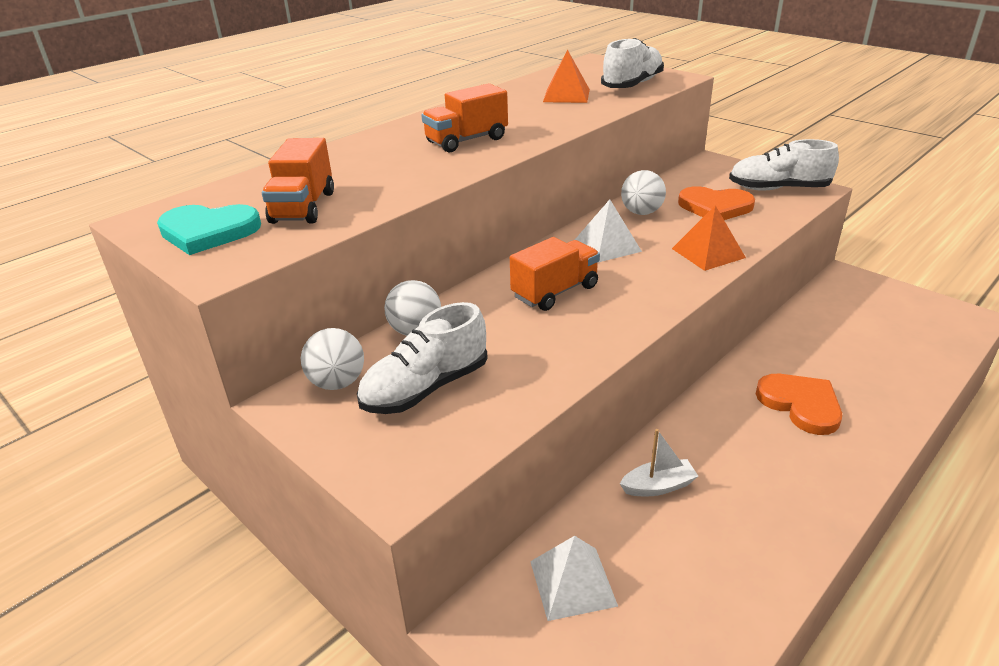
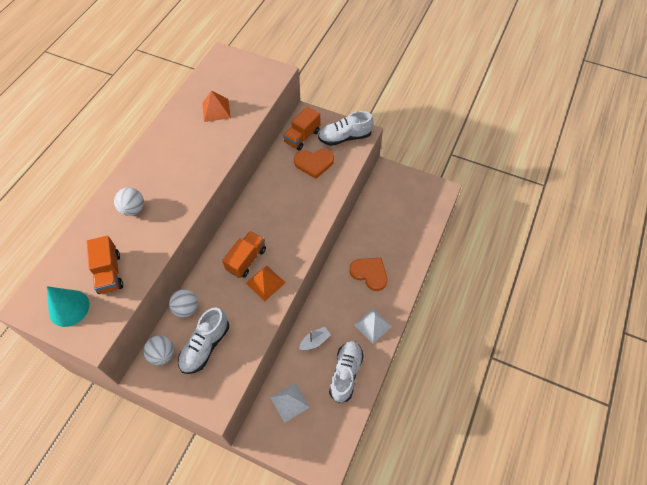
camera: 20 degrees left, 25 degrees up
(208, 231) = (69, 308): turquoise heart -> turquoise cone
(466, 141) = (173, 180): orange truck -> orange truck (302, 137)
(607, 246) = (264, 213): white pyramid -> white pyramid (372, 325)
(632, 85) = (252, 88): white shoe -> white shoe (346, 373)
(641, 212) = (276, 177): white ball -> white ball (133, 209)
(708, 253) = (316, 208): orange pyramid -> orange pyramid (265, 283)

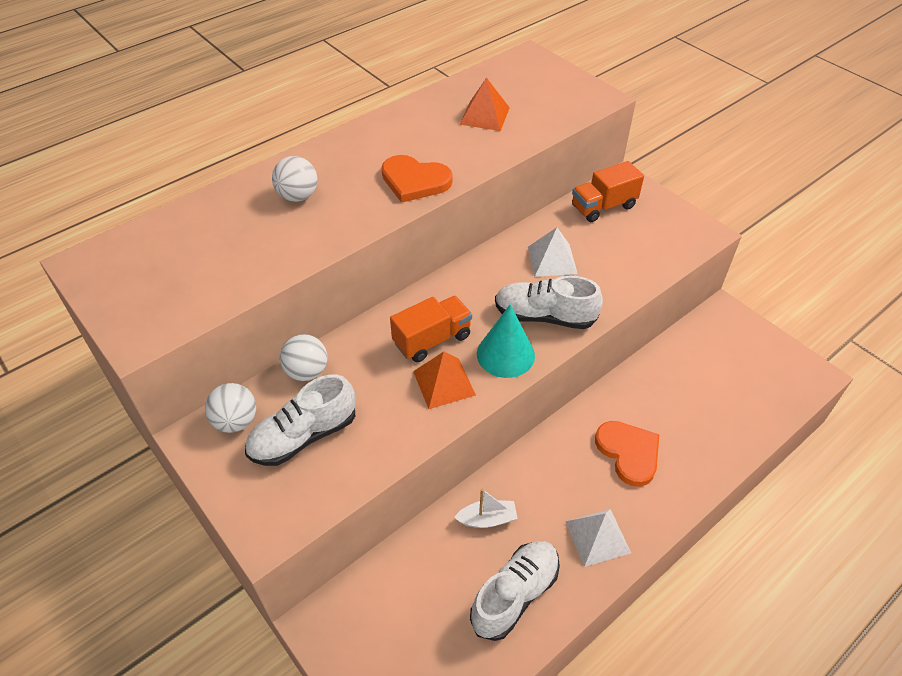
camera: 25 degrees right, 10 degrees down
(69, 308) = (135, 286): turquoise cone -> turquoise cone (505, 354)
(109, 273) = (216, 262): orange truck -> none
(290, 402) = (399, 597): white pyramid -> white pyramid (552, 260)
(314, 163) = (605, 246): orange heart -> orange heart (415, 181)
(345, 137) = (671, 228): white shoe -> white shoe (544, 316)

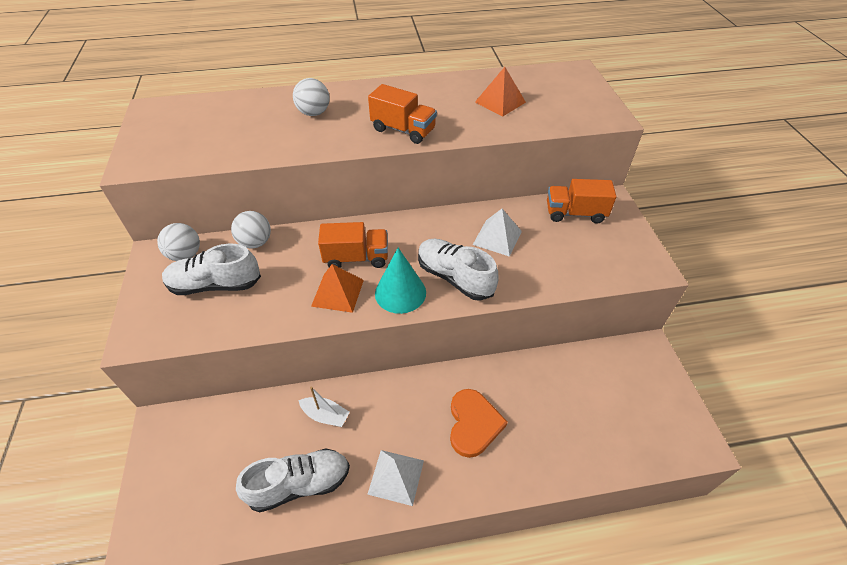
camera: 30 degrees right, 0 degrees up
(415, 181) = (403, 130): orange heart -> orange truck

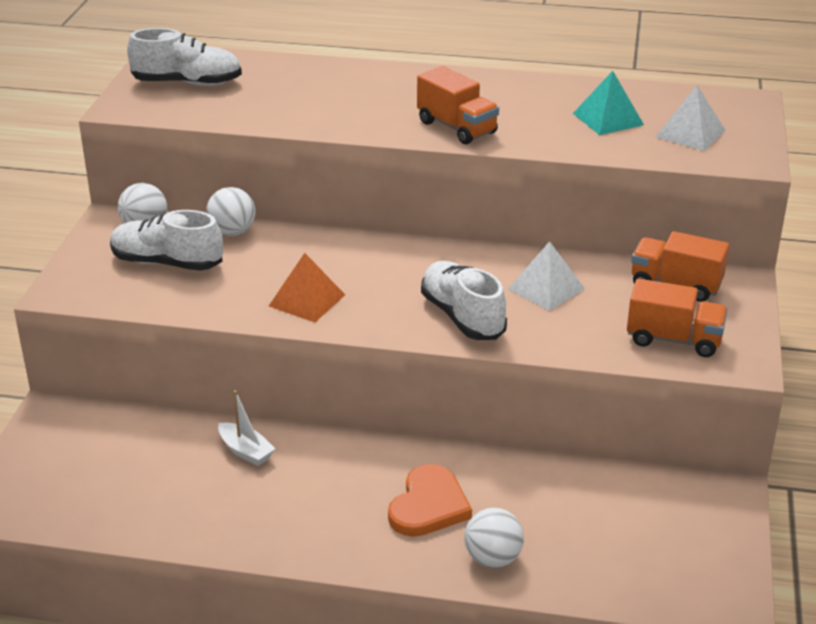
camera: 20 degrees right, 15 degrees down
(299, 484) = (185, 505): white shoe -> white shoe (187, 83)
(314, 113) = (355, 91): white ball -> white ball (493, 558)
(356, 258) = (348, 272): orange truck -> orange truck (674, 339)
(396, 477) = (302, 528): white pyramid -> white pyramid (690, 133)
(400, 292) = (384, 316): turquoise cone -> none
(500, 102) = (608, 119): orange pyramid -> turquoise pyramid

